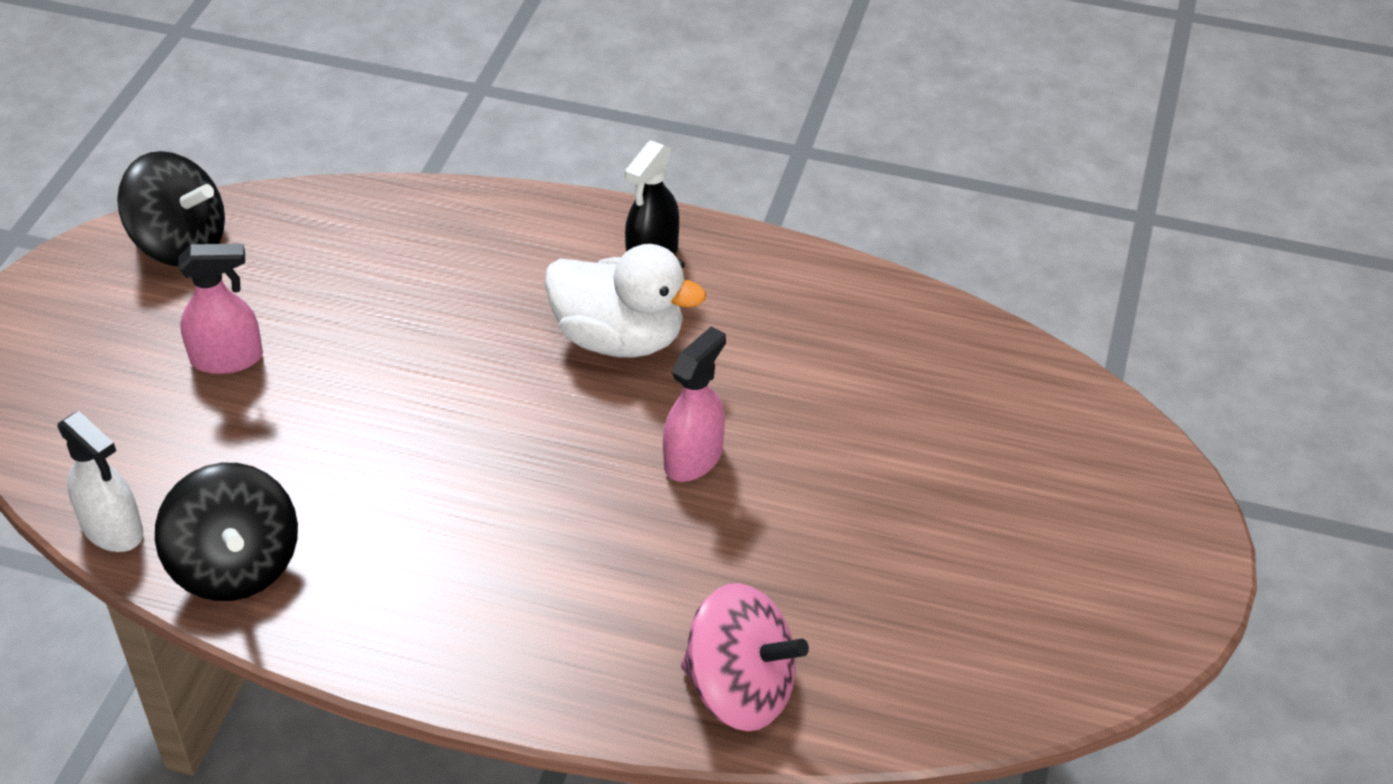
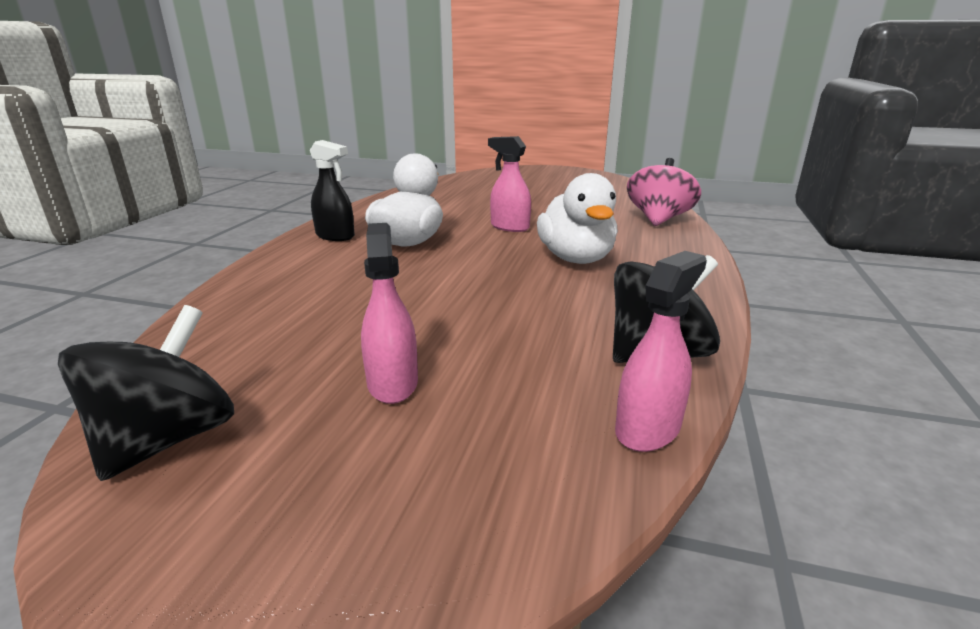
camera: 90 degrees left, 20 degrees down
(113, 530) = (648, 429): white spray bottle -> pink spray bottle
(532, 531) = (576, 259): none -> white duck

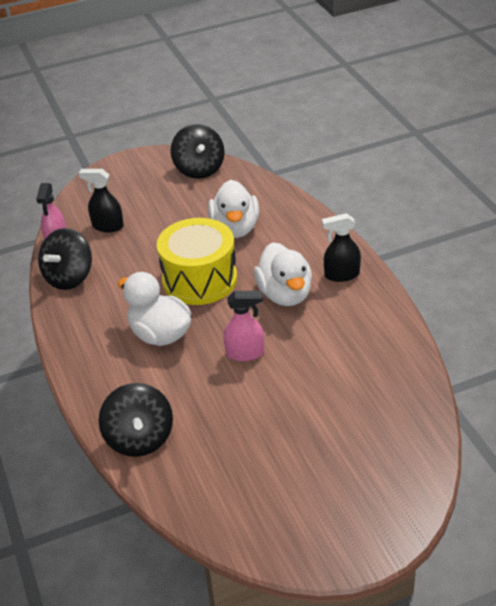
camera: 145 degrees right, 15 degrees up
(335, 309) = (235, 228): none -> white duck
(392, 383) = (159, 214): pink spray bottle -> none
(469, 280) = (199, 279): none -> yellow drum
(511, 409) = (107, 226): none -> black spray bottle
(658, 219) = (139, 438): pink spinning top -> black spinning top

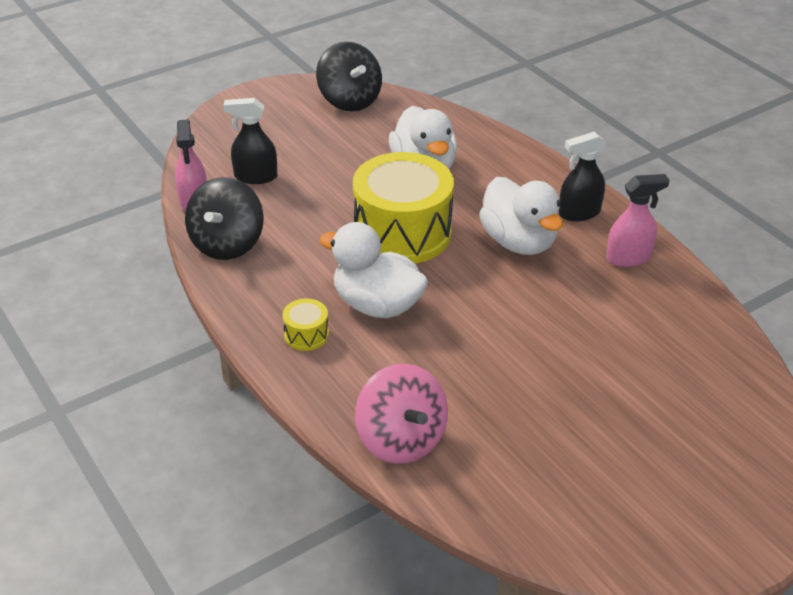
camera: 15 degrees left, 0 degrees up
(101, 352) = (306, 335): none -> yellow drum
(139, 438) = (401, 439): black spinning top -> pink spinning top
(245, 353) = (497, 317): pink spray bottle -> pink spray bottle (628, 257)

